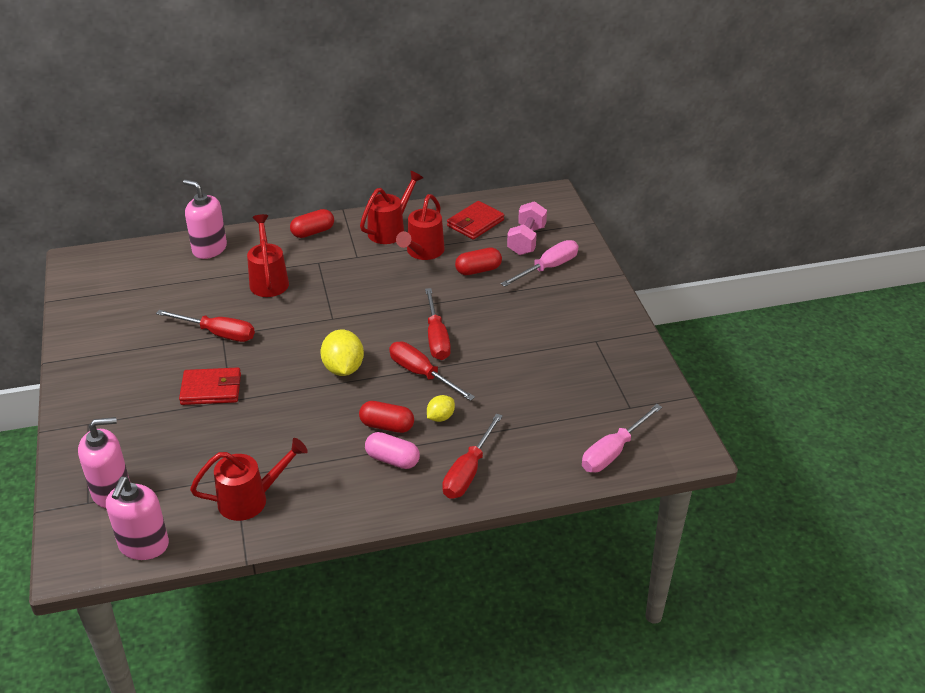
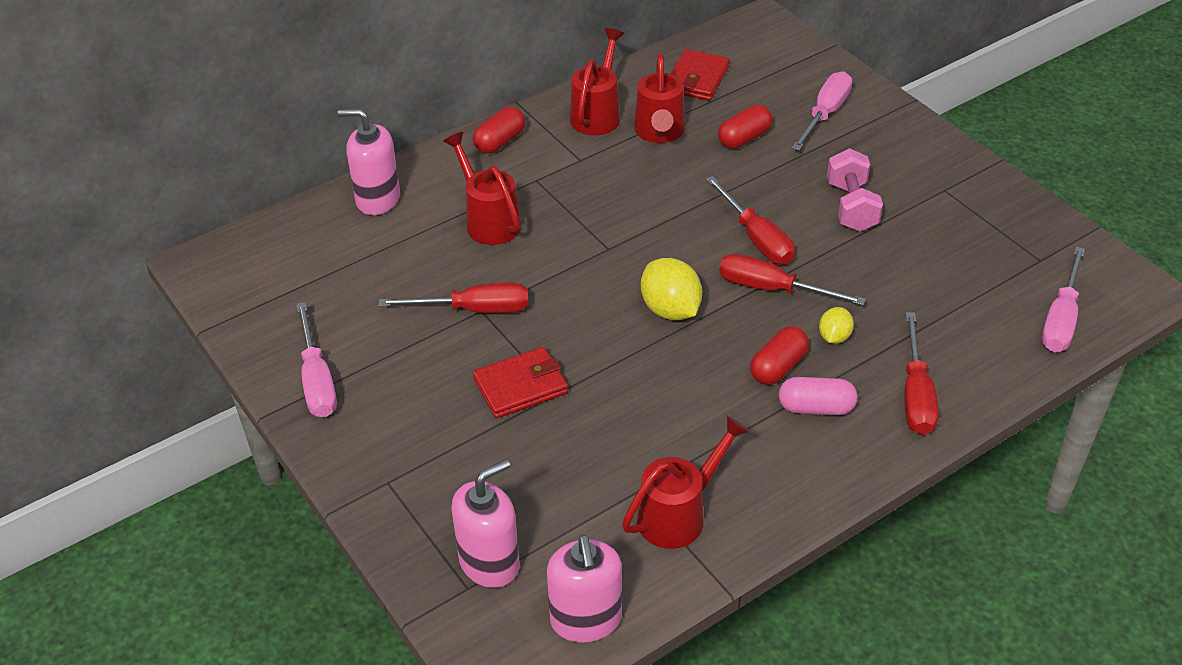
camera: 20 degrees left, 5 degrees up
(92, 350) = (317, 380): none -> pink screwdriver
(387, 426) = (778, 367): red capsule -> red capsule turned 45 degrees counterclockwise
(526, 240) = (775, 86): pink dumbbell -> pink dumbbell (851, 206)

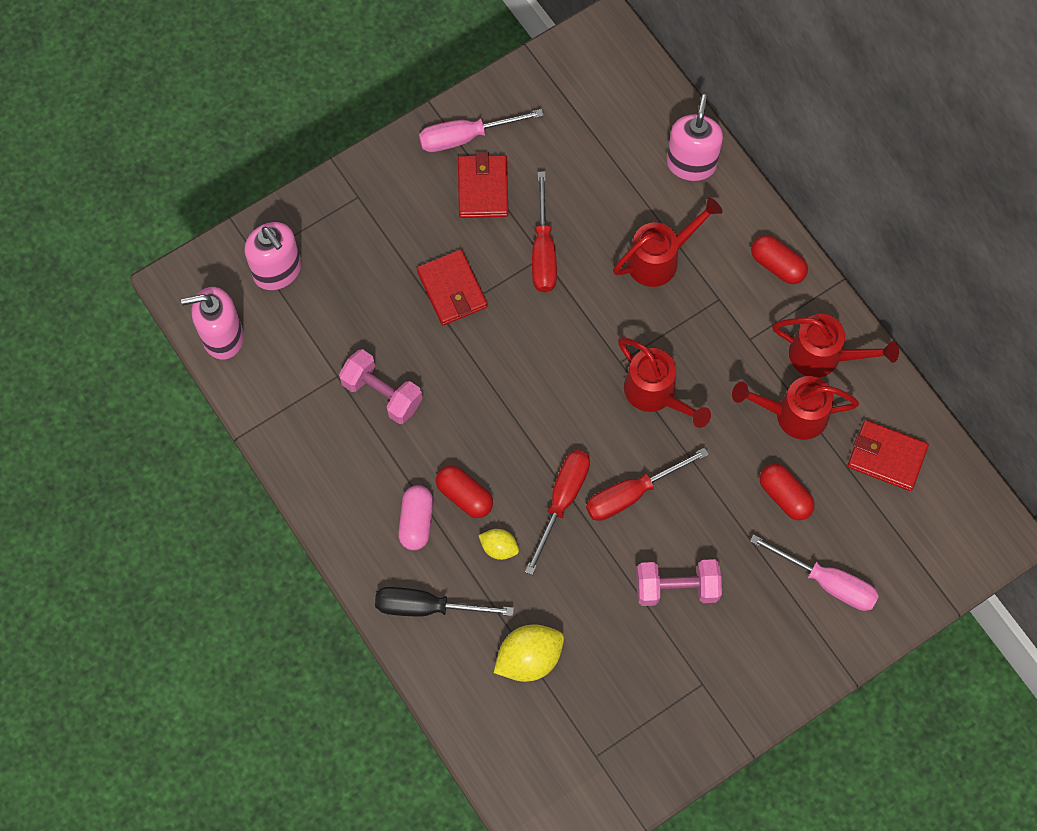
camera: 90 degrees right, 25 degrees up
(389, 363) = (483, 188): none -> red wallet
(658, 446) = (382, 394): none -> pink dumbbell
(670, 310) = (538, 411): yellow lemon -> yellow lemon (529, 658)
(678, 515) = (312, 405): red watering can -> red watering can (655, 394)
(916, 395) = (427, 607): red screwdriver -> black screwdriver
(1061, 319) = (514, 755): pink screwdriver -> none

